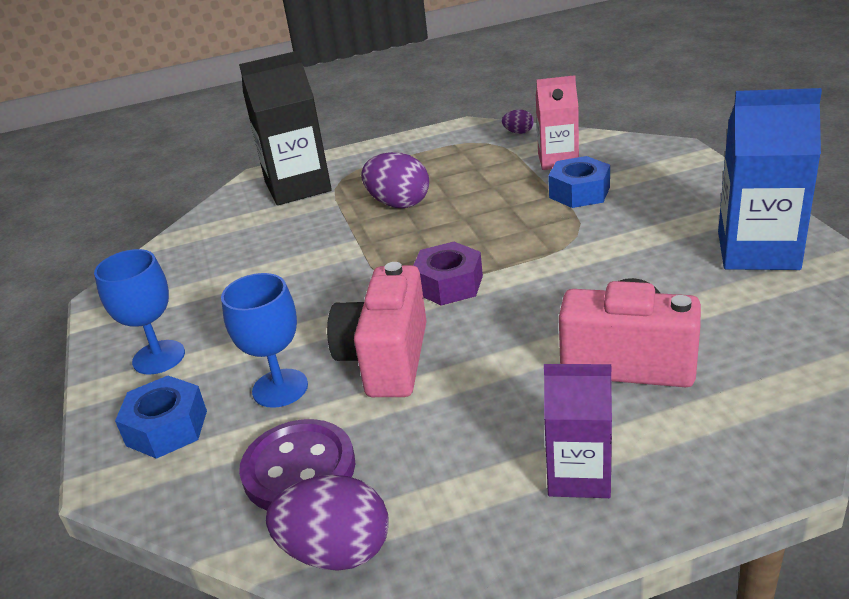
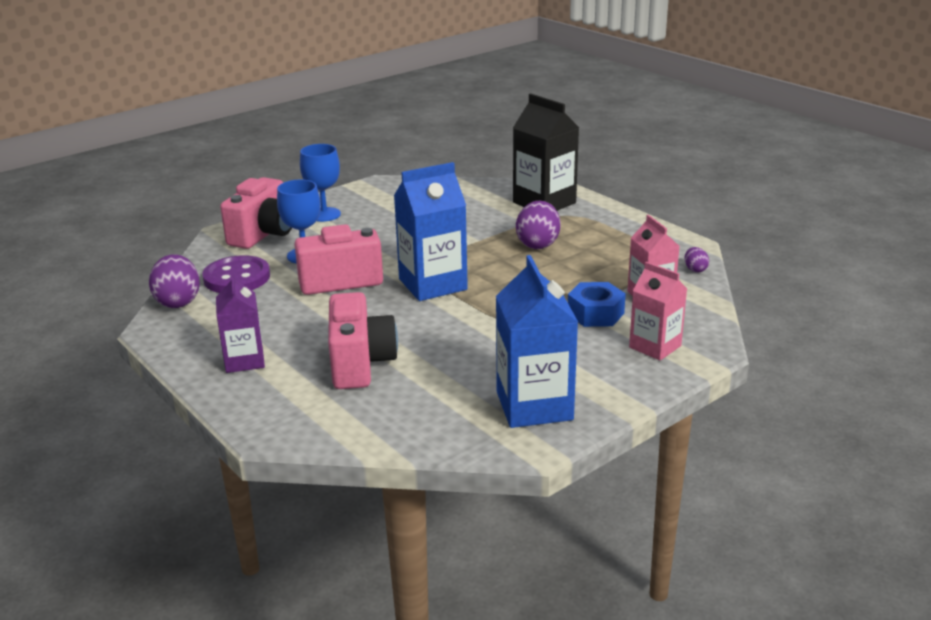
camera: 65 degrees right, 5 degrees down
(167, 428) = (263, 234): blue nut -> pink camera
(448, 284) = (433, 284): purple nut -> blue carton
(660, 172) = (655, 346): none -> pink carton

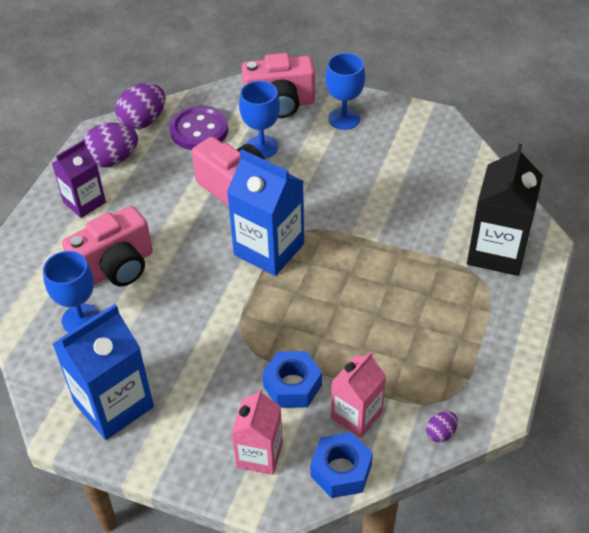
camera: 60 degrees right, 20 degrees up
(405, 399) = (81, 319): none -> blue goblet
(538, 244) = (400, 286): purple egg -> purple egg (112, 160)
(699, 316) = (341, 470): none -> blue nut

